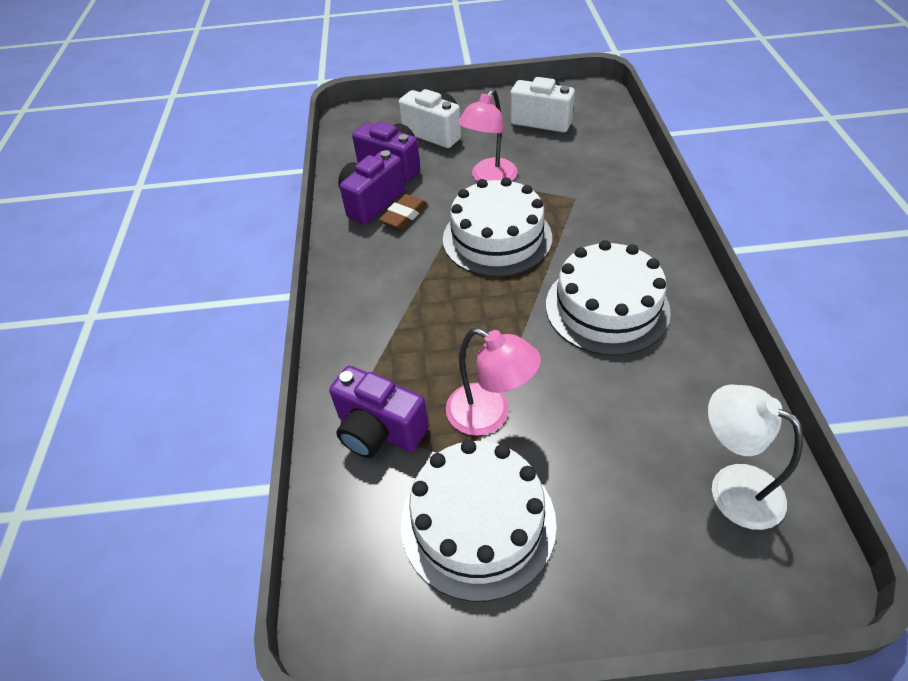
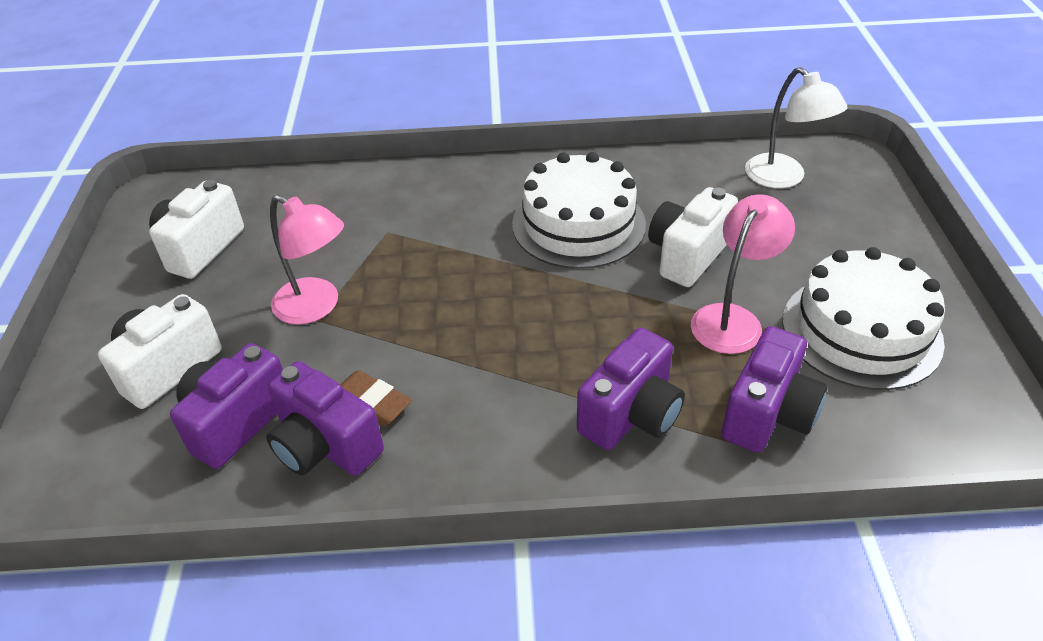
camera: 90 degrees left, 5 degrees down
(385, 343) = (631, 415): none -> purple camera
(497, 238) = (447, 303): white cake -> none
(574, 386) = (687, 255): none -> white camera
(732, 486) = (783, 178): white lamp -> white lamp turned 75 degrees counterclockwise

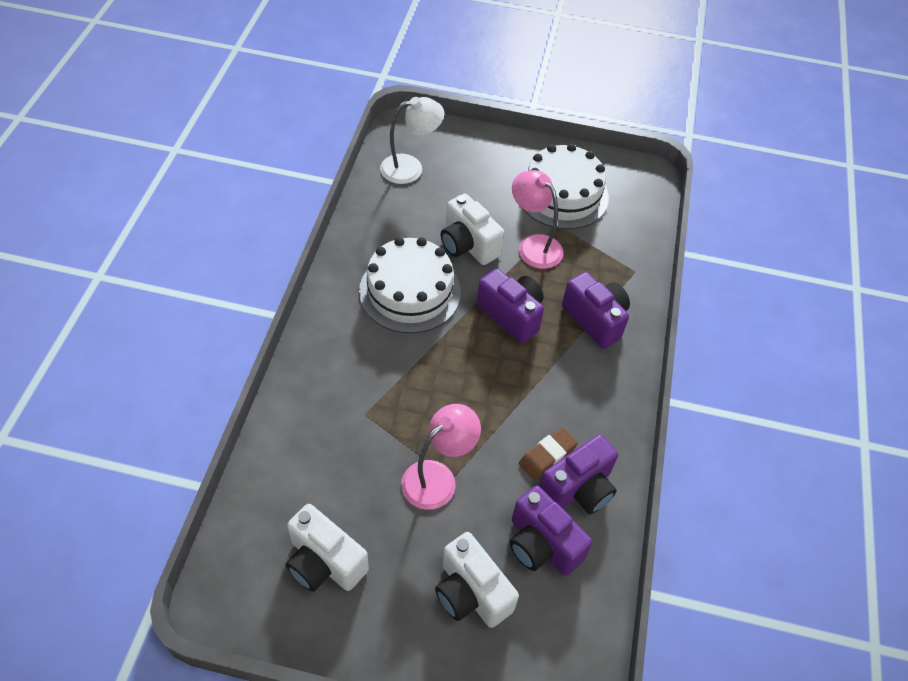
camera: 80 degrees left, 10 degrees up
(768, 414) = (611, 259): purple camera -> purple camera (511, 315)

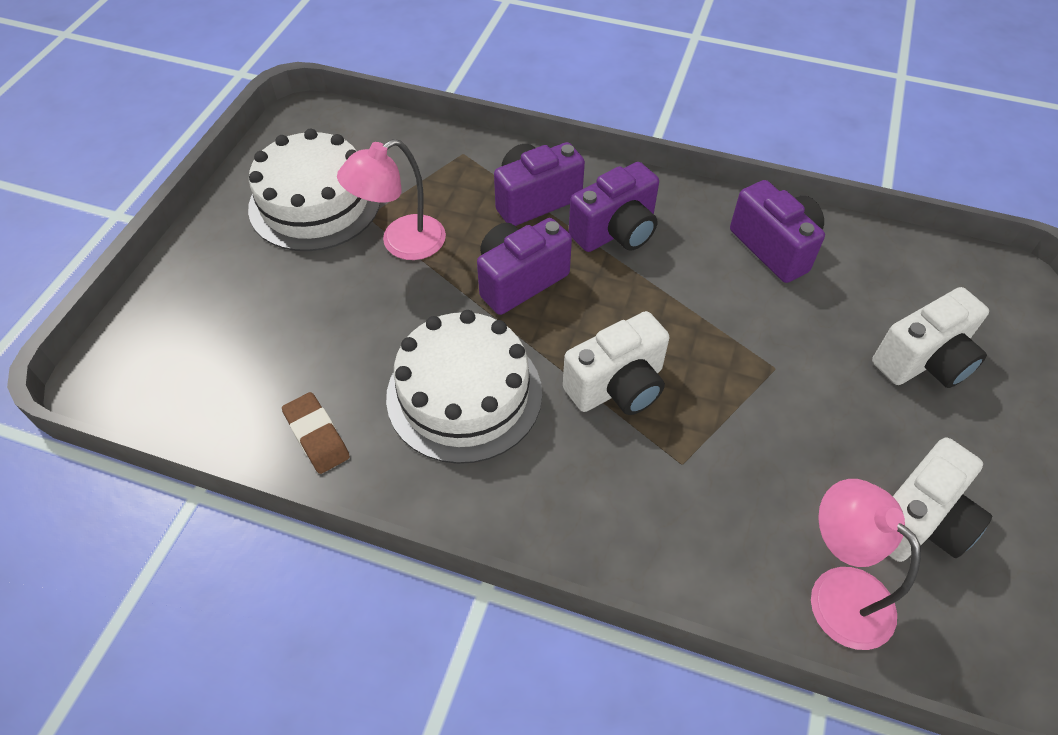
camera: 80 degrees left, 0 degrees up
(410, 167) = (203, 377): white lamp -> none
(437, 477) = (775, 383): pink lamp -> pink lamp (838, 592)
(468, 245) = (386, 316): white camera -> white camera (617, 386)
(542, 544) = (850, 289): purple camera -> purple camera (616, 231)
(547, 455) = (733, 269): brown eraser -> brown eraser (317, 436)

